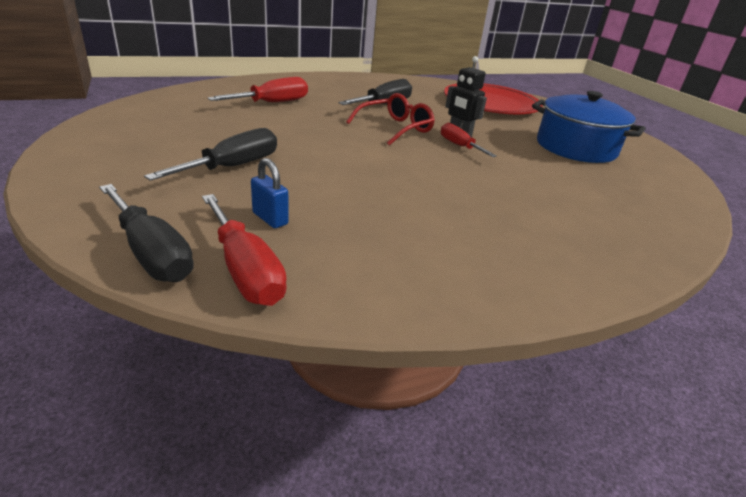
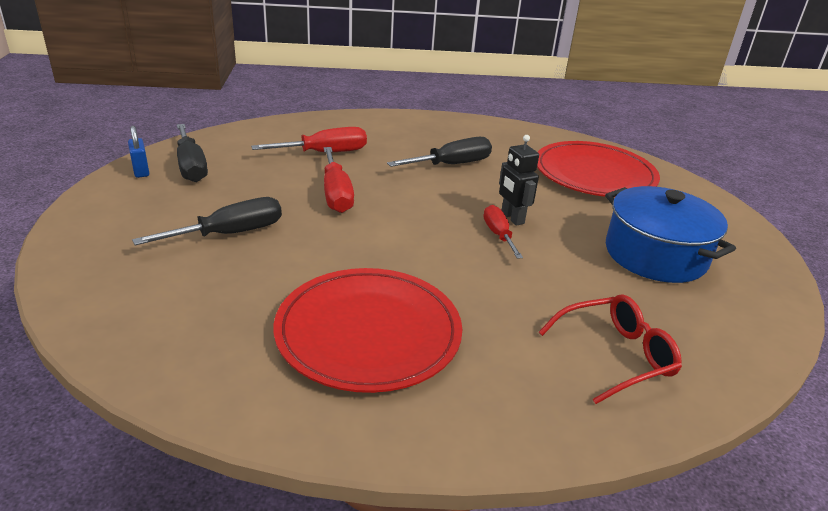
camera: 20 degrees right, 0 degrees up
(151, 253) = (100, 321): black screwdriver -> black screwdriver (191, 166)
(245, 270) = (165, 354): red screwdriver -> red screwdriver (336, 194)
(270, 219) = (224, 301): blue padlock -> blue padlock (141, 171)
(395, 128) = (439, 201): red glasses -> red glasses (616, 355)
(419, 224) = (368, 332): none -> red plate

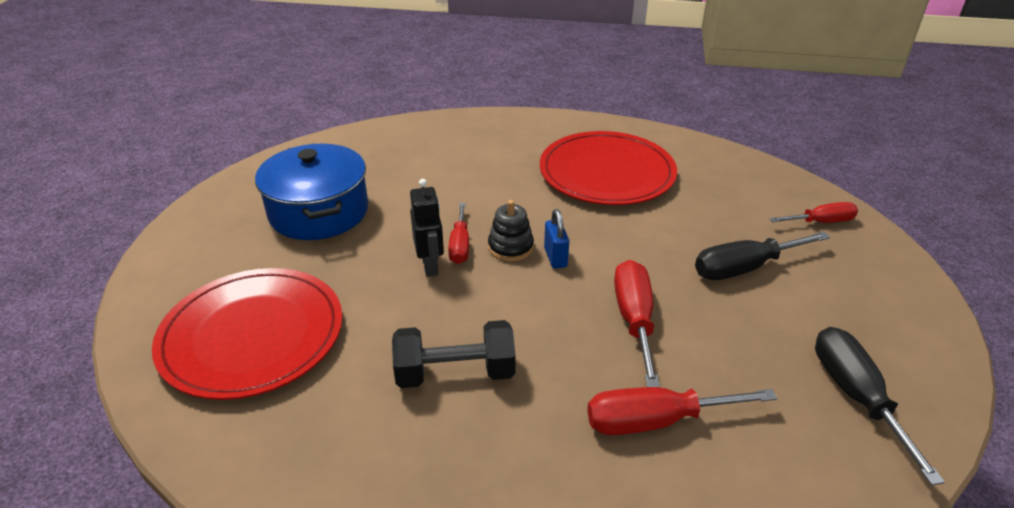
camera: 165 degrees left, 5 degrees up
(113, 285) = (821, 222): none -> red screwdriver
(141, 171) = (922, 389): blue padlock -> blue padlock (555, 257)
(452, 165) = (455, 373): black screwdriver -> black dumbbell
(452, 236) = (510, 247): none -> black stacking toy
(616, 355) = (437, 147): red glasses -> none

